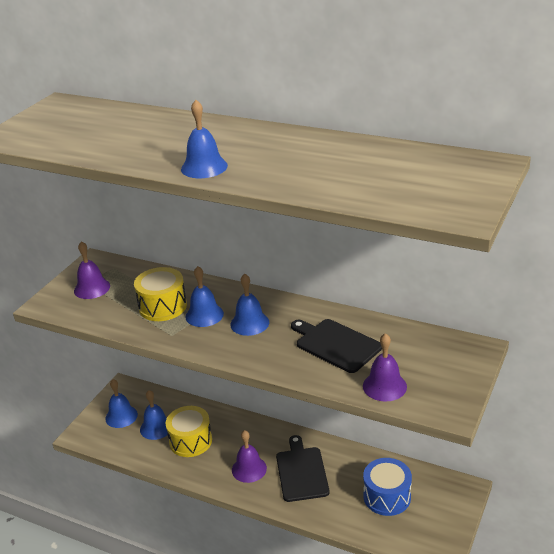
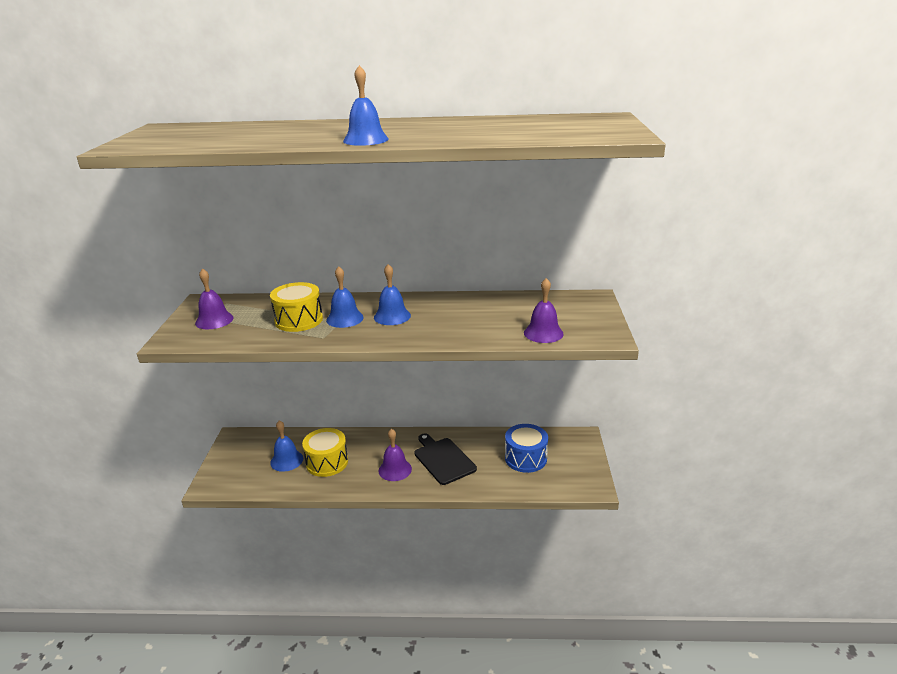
camera: 25 degrees left, 5 degrees down
(121, 416) = (245, 460): blue bell -> none
(335, 344) = (480, 316): black cutting board -> none

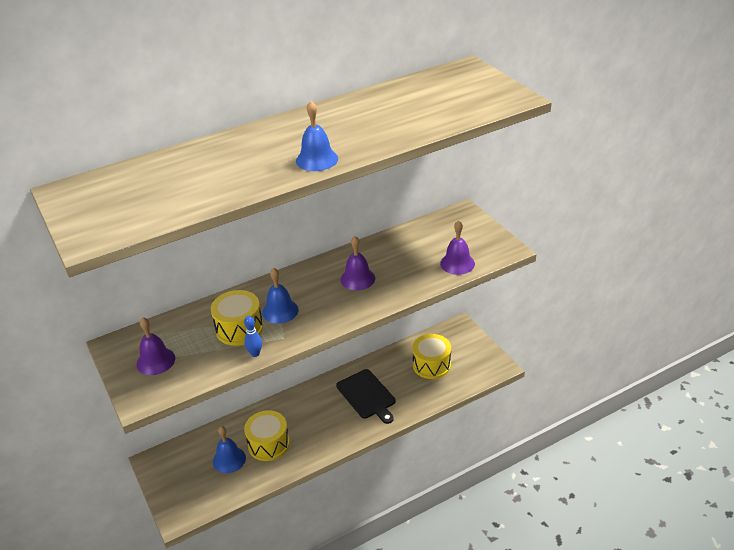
camera: 30 degrees left, 10 degrees up
(288, 340) = (255, 354): none -> blue bowling pin
(392, 316) = (319, 292): blue bell -> none
(395, 469) = (335, 423): purple bell -> purple bell (357, 279)
(443, 459) = (367, 395): black cutting board -> black cutting board turned 150 degrees counterclockwise
(525, 458) = (431, 365): blue drum -> yellow drum

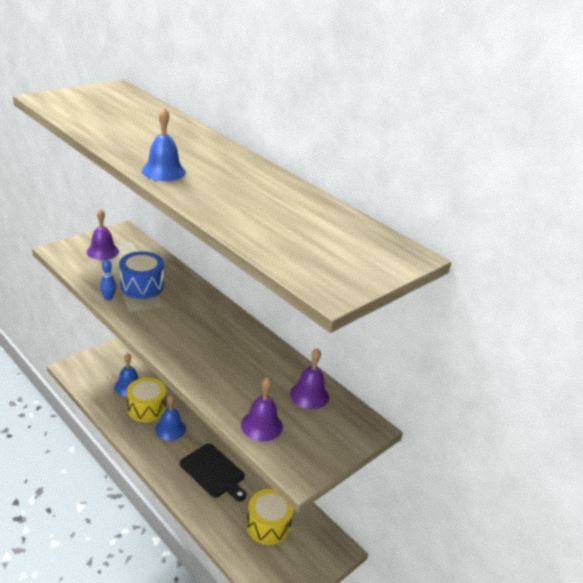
camera: 70 degrees right, 5 degrees down
(239, 329) = (142, 286): yellow drum -> blue drum
(280, 311) = (167, 305): blue bell -> blue bell (170, 429)
(357, 279) = (221, 349): purple bell -> purple bell (309, 395)
(367, 395) = (214, 472): black cutting board -> black cutting board turned 90 degrees counterclockwise

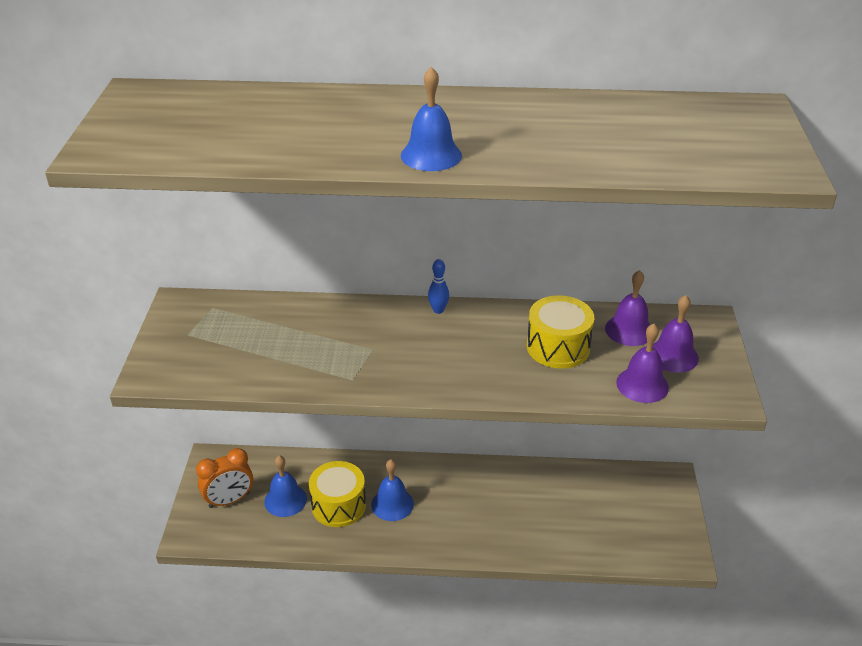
camera: 40 degrees left, 5 degrees up
(102, 251) = (202, 340): purple bell -> purple bell (673, 355)
(107, 367) = (229, 500): none -> orange clock
(108, 298) = (306, 382): blue bowling pin -> blue bowling pin (438, 310)
(142, 286) = (315, 345): blue drum -> none
(214, 472) = (490, 507): black cutting board -> none
(268, 525) = (597, 509): yellow drum -> yellow drum (558, 347)

